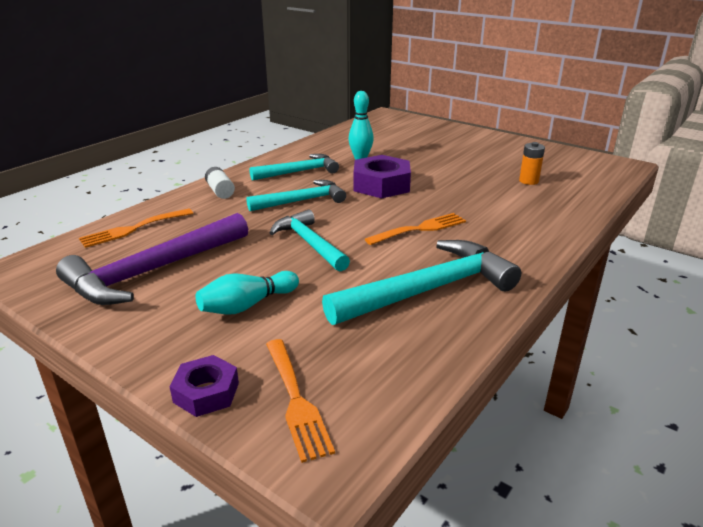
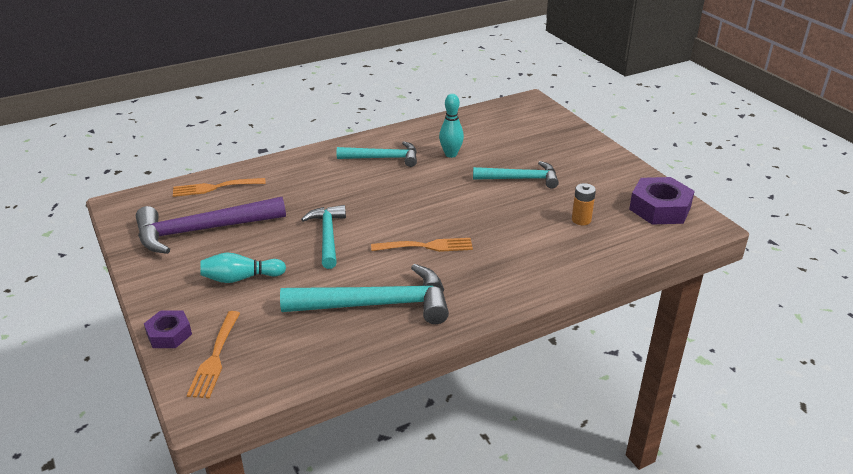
camera: 25 degrees right, 5 degrees up
(220, 191) = (303, 164): white battery -> none
(301, 201) = (358, 191): turquoise hammer -> turquoise hammer (520, 179)
(381, 185) = (440, 190): purple nut -> purple nut (660, 208)

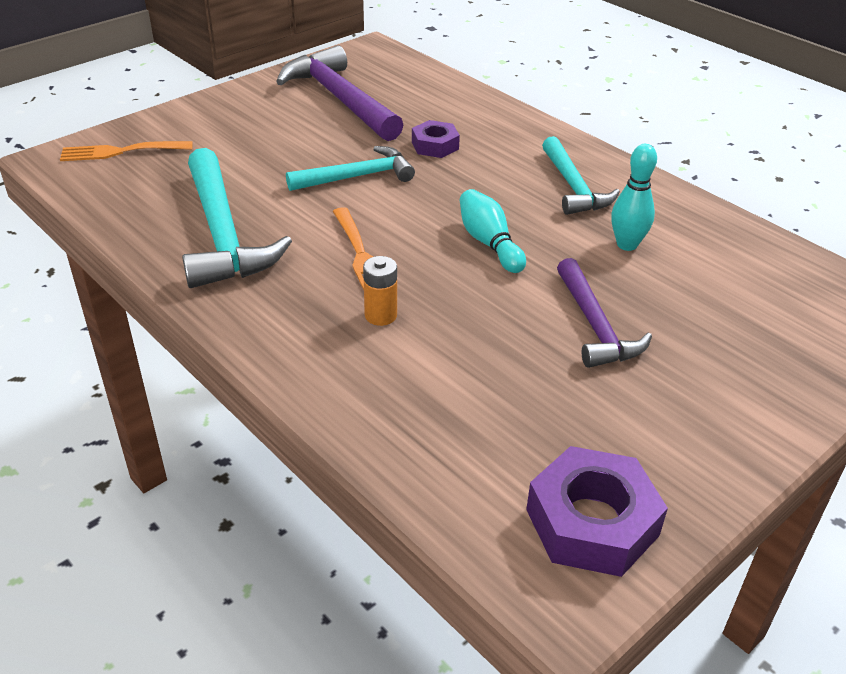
camera: 75 degrees right, 5 degrees up
(169, 334) = (156, 120): purple nut -> purple nut (435, 145)
(214, 188) = (430, 87): orange fork -> none
(241, 278) = (256, 138): turquoise bowling pin -> turquoise bowling pin (489, 243)
(520, 179) = (595, 325): turquoise hammer -> purple hammer
(581, 220) = (498, 408): orange battery -> orange battery (380, 315)

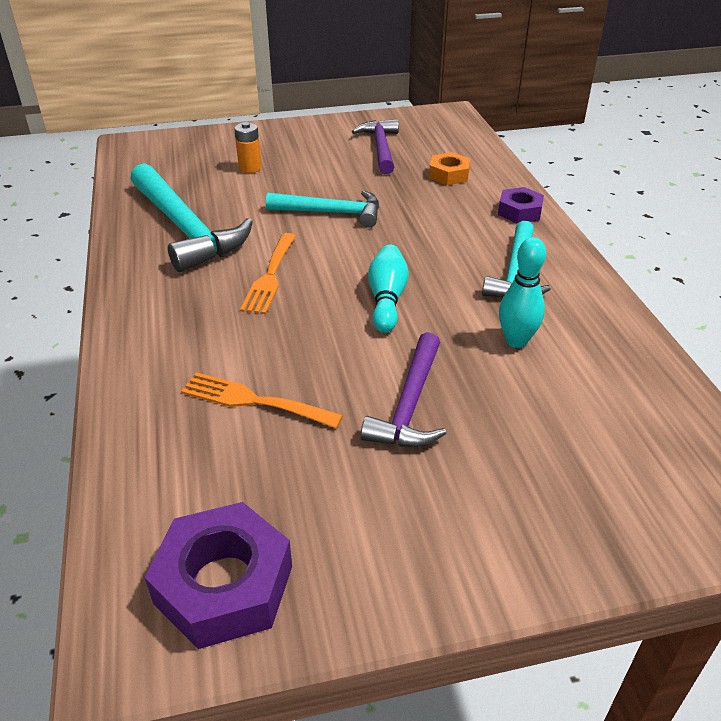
camera: 30 degrees right, 0 degrees up
(120, 152) = (179, 149): orange fork -> orange fork (254, 401)
(223, 234) = (185, 229): turquoise hammer -> turquoise hammer turned 45 degrees counterclockwise
(340, 99) = (380, 148): purple hammer -> purple hammer, size x0.63
(380, 315) = (235, 330): orange battery -> orange battery (250, 168)
(431, 111) = (449, 175): none -> orange nut
(435, 145) = (423, 204): purple nut -> purple nut (519, 211)

